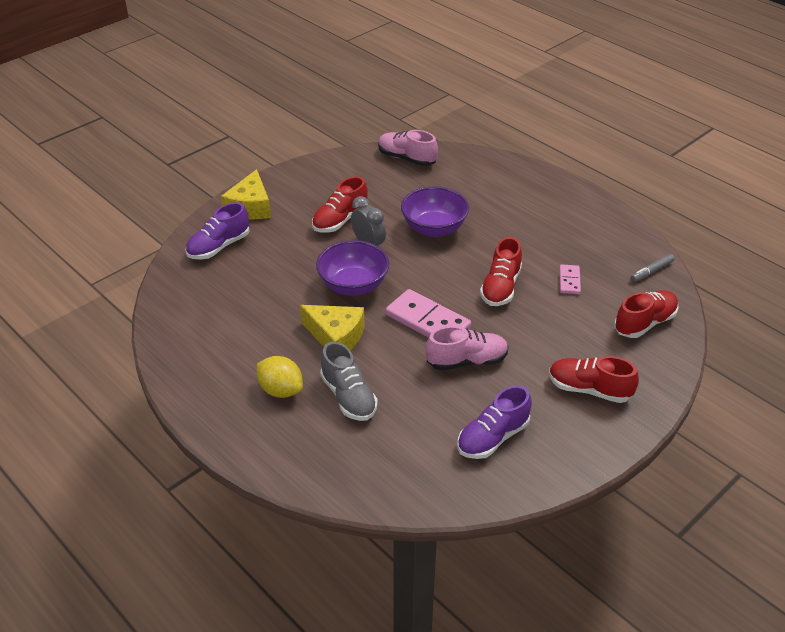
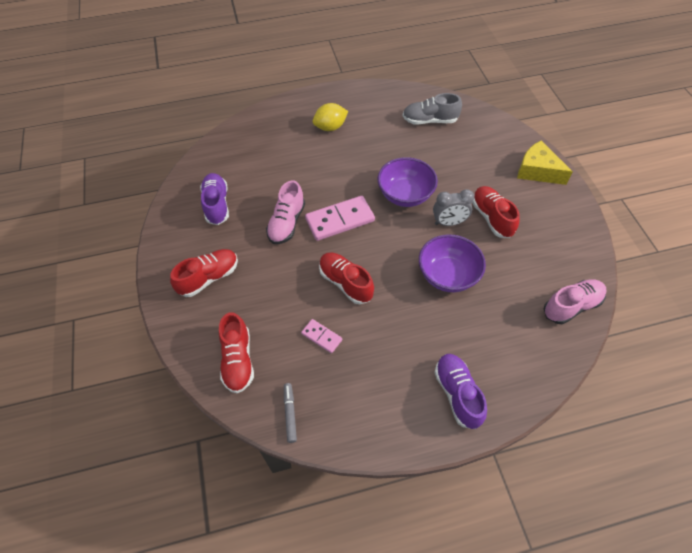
camera: 120 degrees right, 15 degrees up
(219, 247) = (493, 140): purple shoe -> purple shoe (457, 394)
(336, 337) = (358, 167): yellow cheese -> none
(348, 397) = (302, 153): grey shoe -> grey shoe (429, 120)

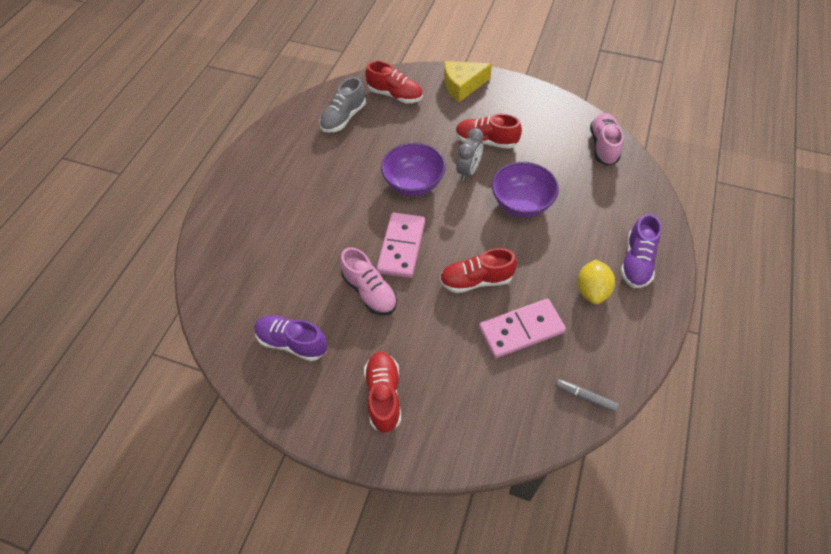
camera: 55 degrees left, 0 degrees up
(238, 360) = (501, 414): red shoe -> red shoe (395, 95)
(321, 336) = (521, 330): pink domino -> pink domino, size x1.91
(330, 127) = (279, 193): yellow lemon -> yellow lemon (592, 290)
(457, 394) = (636, 262): purple shoe -> purple shoe turned 90 degrees counterclockwise

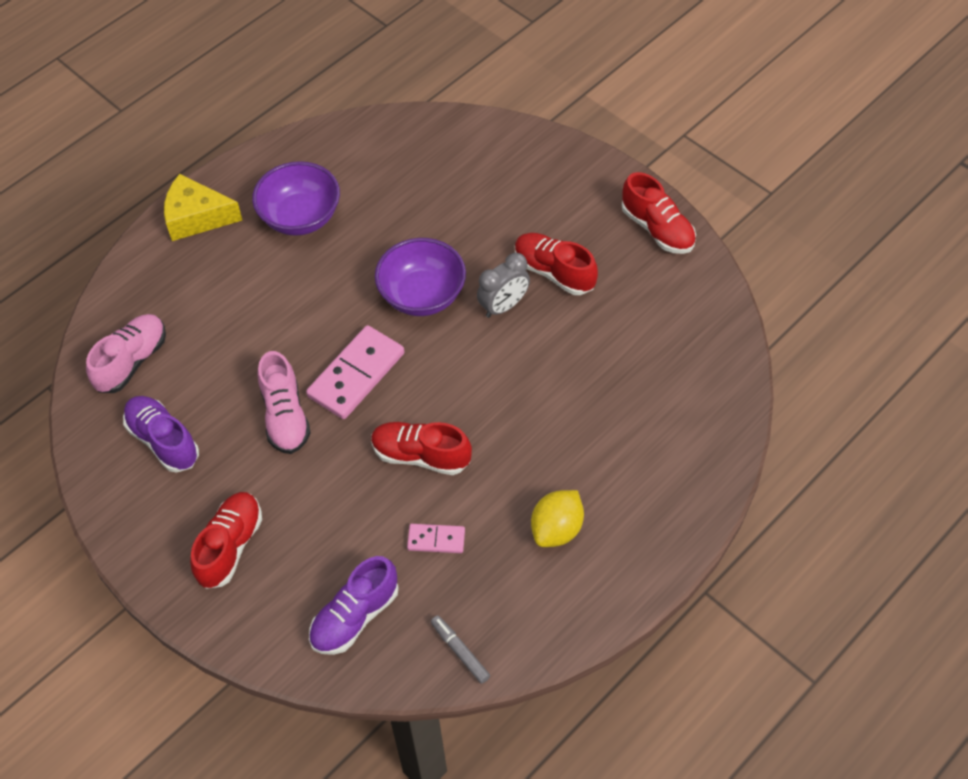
camera: 25 degrees right, 0 degrees up
(343, 118) = (387, 167): grey shoe -> none
(395, 95) = (474, 158): red shoe -> red shoe (657, 229)
(462, 86) = (575, 177): yellow cheese -> yellow cheese (196, 217)
(521, 203) = (544, 378): purple bowl -> purple bowl (300, 217)
(521, 330) = (436, 539): pink domino -> pink domino, size x0.52
(603, 146) = (712, 341): pink shoe -> pink shoe (132, 361)
(636, 262) = (641, 517): purple shoe -> purple shoe (355, 616)

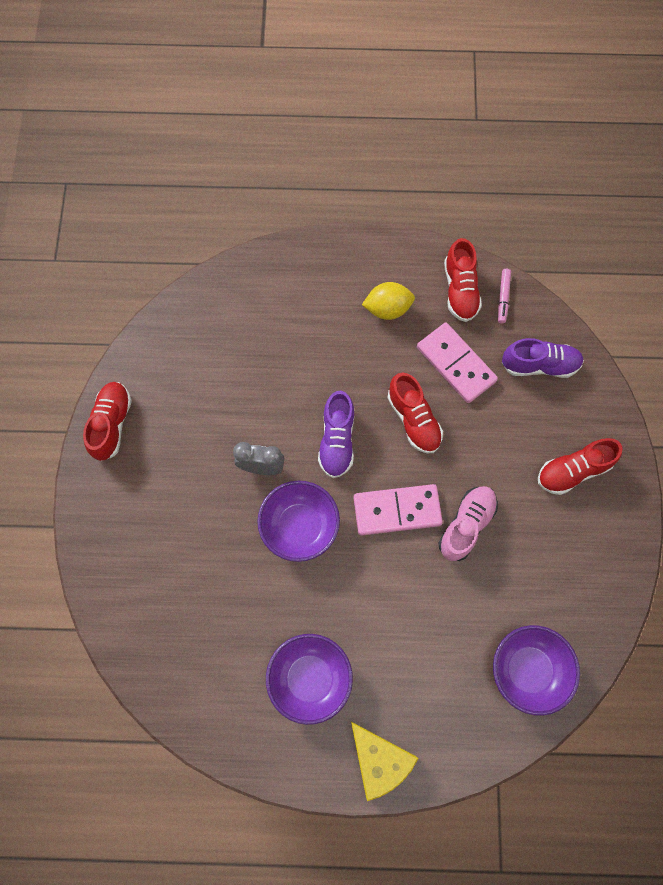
camera: 135 degrees left, 15 degrees up
(132, 361) = (528, 670): pink shoe -> purple bowl
(163, 441) = (555, 584): purple shoe -> purple shoe (337, 440)
(436, 539) = (455, 364): pink domino -> pink domino, size x1.91
(460, 651) = (503, 298): grey marker -> pink marker
(554, 272) = (206, 459): red shoe -> red shoe (460, 290)

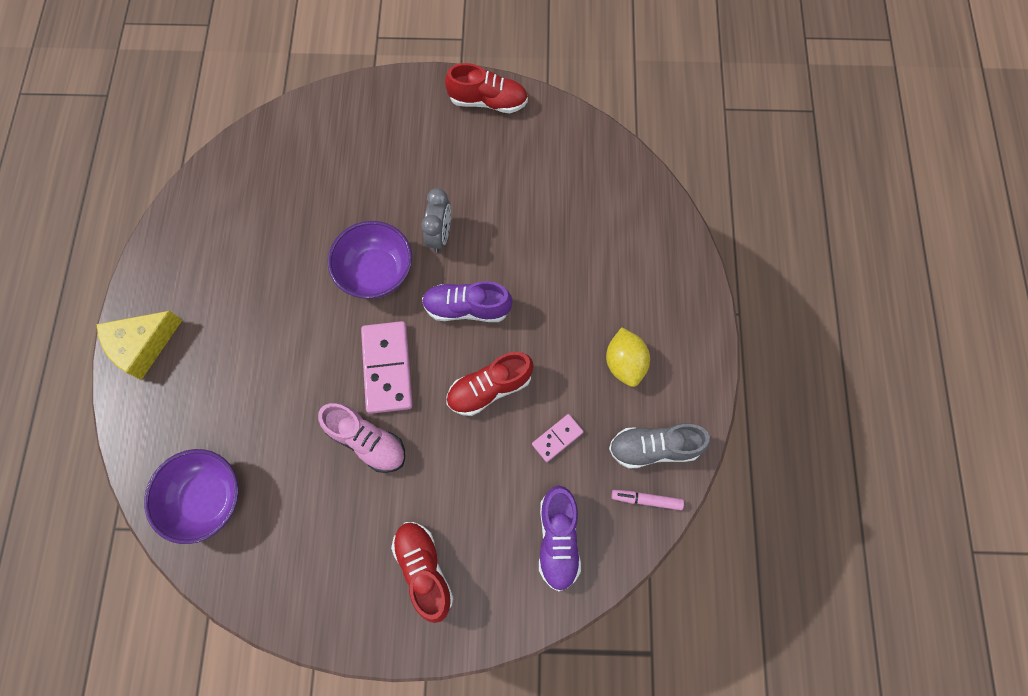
camera: 90 degrees right, 0 degrees up
(310, 678) = (226, 283): purple bowl -> none
(455, 364) = (557, 438): pink domino -> pink domino, size x0.52
(460, 290) = (654, 448): red shoe -> grey shoe

